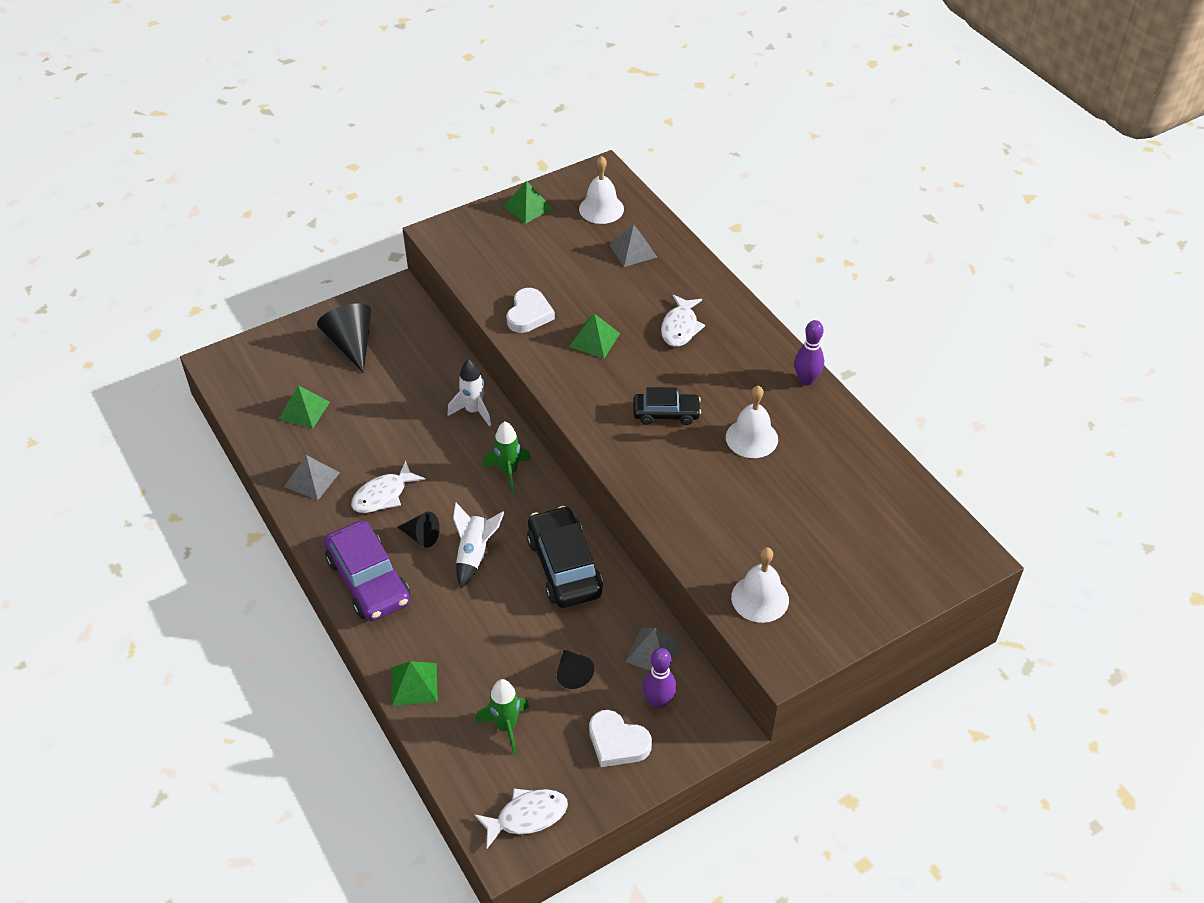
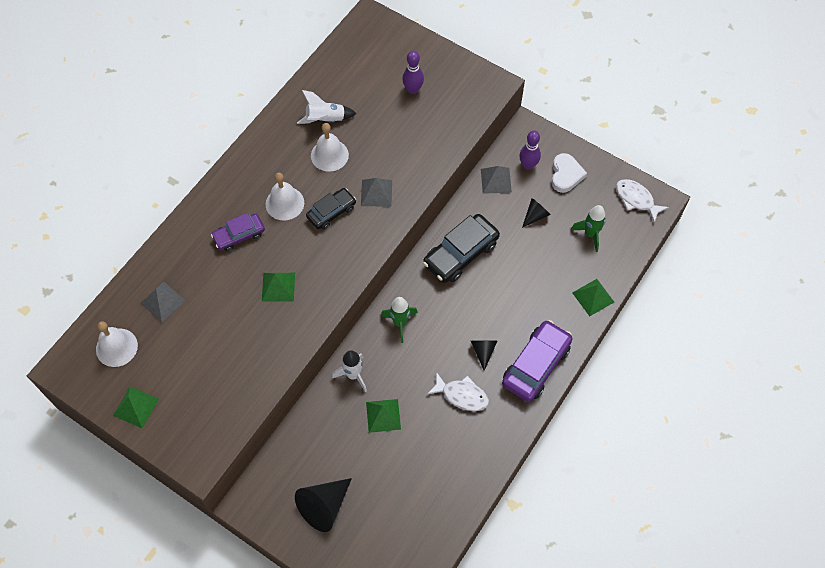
camera: 115 degrees left, 15 degrees up
(304, 410) = (411, 500): green pyramid -> green pyramid (383, 415)
(312, 479) = (473, 453): grey pyramid -> grey pyramid (376, 193)
(474, 554) = (480, 311): white rocket -> white rocket (325, 119)
(529, 314) = (270, 344): white heart -> none
(666, 413) = (331, 212): black car -> black car turned 75 degrees clockwise
(680, 327) = (239, 235): white fish -> purple car
(760, 598) = (457, 109): white bell -> white bell (284, 203)
(806, 380) = (259, 141): purple bowling pin -> purple bowling pin (413, 89)

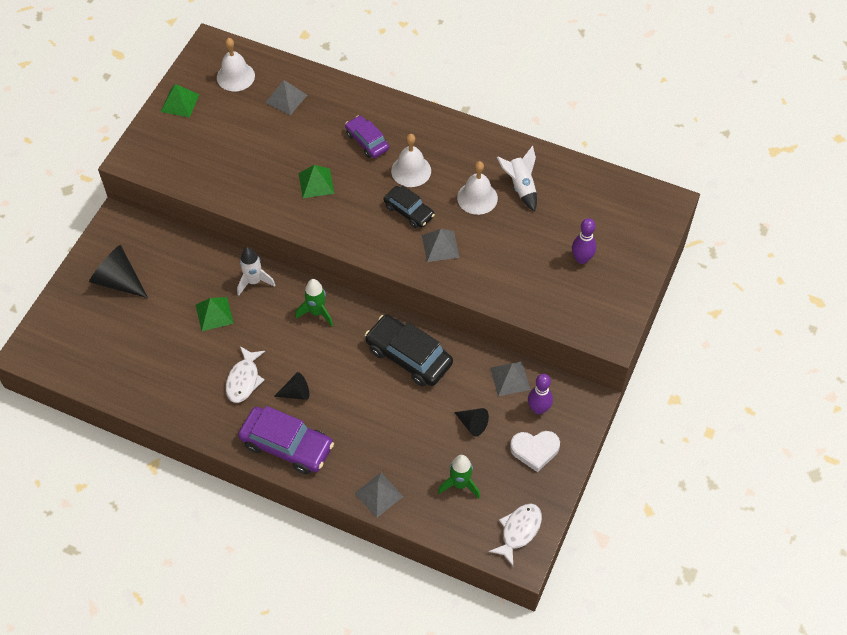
camera: 80 degrees right, 5 degrees down
(593, 297) = (378, 494): green pyramid -> grey pyramid

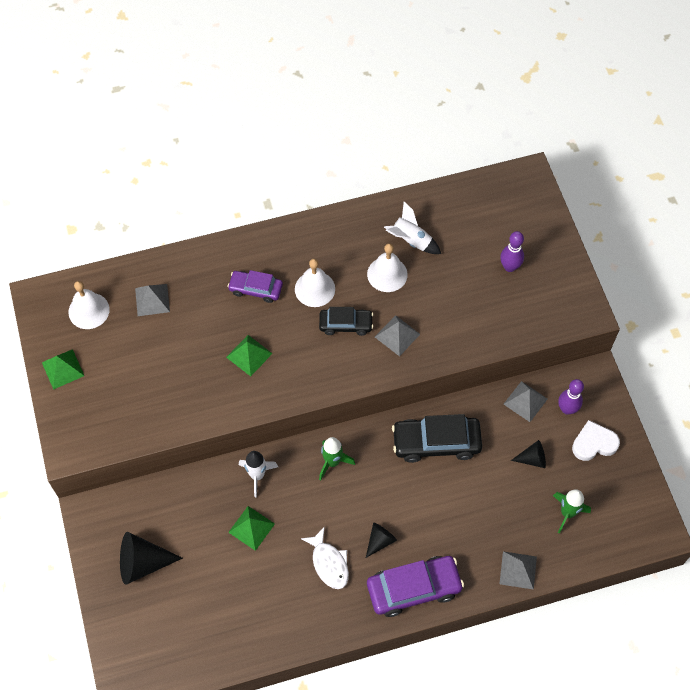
camera: 40 degrees left, 5 degrees up
(519, 531) = (640, 514): white fish -> none
(535, 450) = (594, 443): white heart -> white heart turned 150 degrees counterclockwise

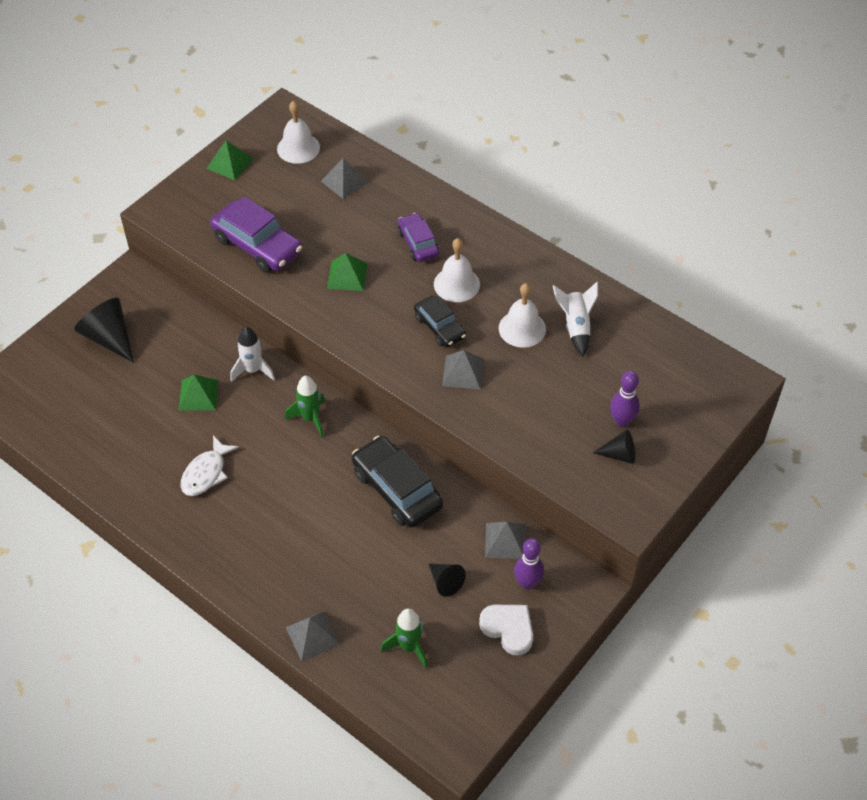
camera: 55 degrees right, 10 degrees down
(380, 540) = (258, 500): black cone -> black cone (619, 454)
(414, 588) = (228, 555): purple car -> purple car (257, 245)

